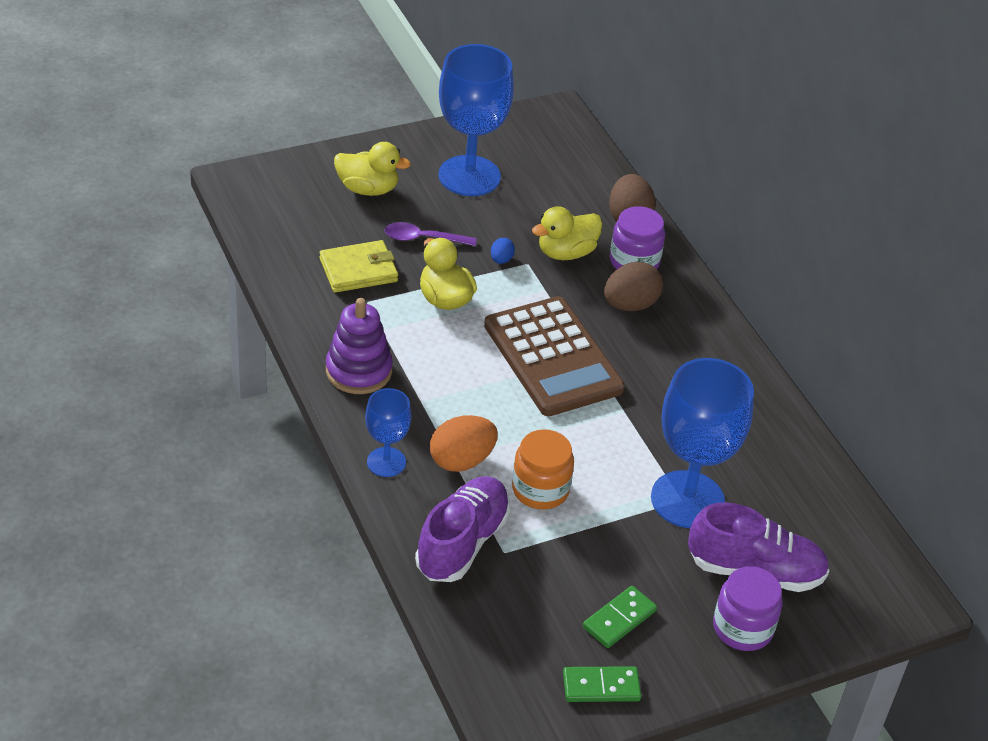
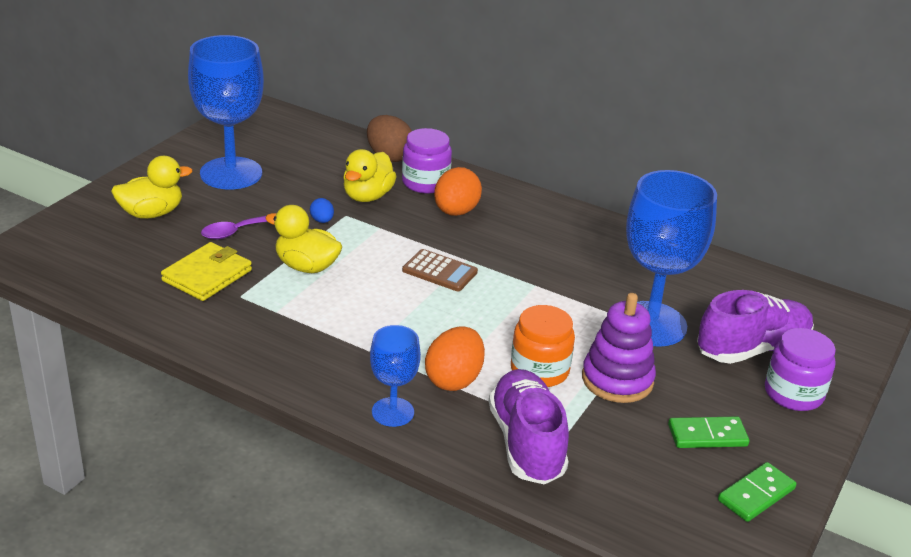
camera: 35 degrees left, 10 degrees down
(358, 371) = (290, 352): purple stacking toy -> purple stacking toy (617, 380)
(553, 357) = (440, 271): brown calculator -> brown calculator, size x0.47
(619, 619) = (707, 435): green domino -> green domino turned 75 degrees clockwise
(630, 305) = (456, 212): brown egg -> orange egg

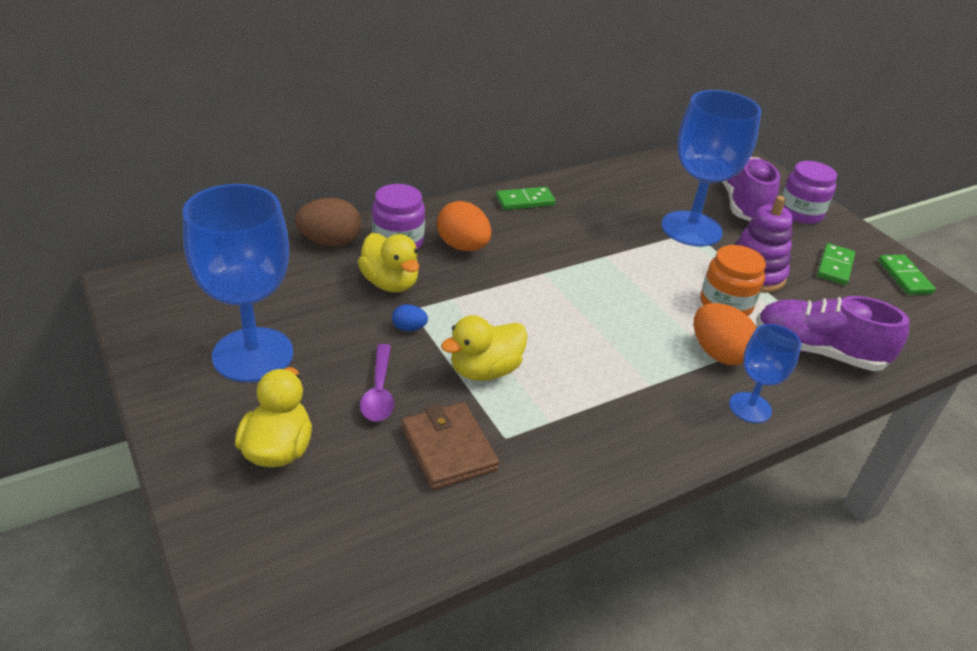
camera: 60 degrees left, 5 degrees up
(207, 275) = (448, 449): yellow wallet -> brown wallet
(440, 271) = (551, 294): brown calculator -> none
(568, 221) = (525, 201): none -> green domino

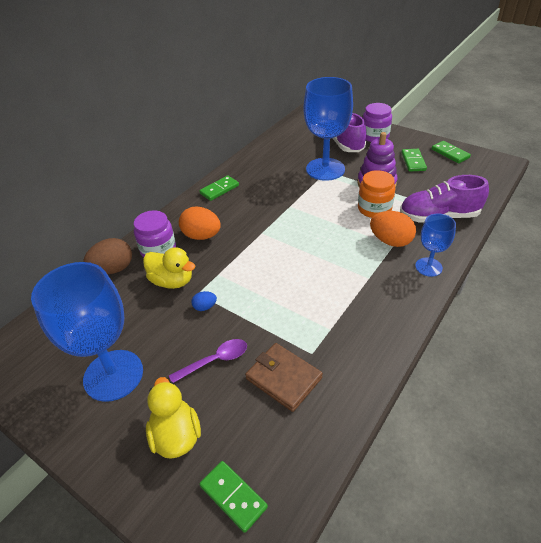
camera: 20 degrees left, 5 degrees up
(297, 542) = (233, 496): none -> green domino
(379, 392) = (215, 360): purple spoon -> purple spoon turned 90 degrees counterclockwise
(485, 370) = (270, 314): yellow duck -> none

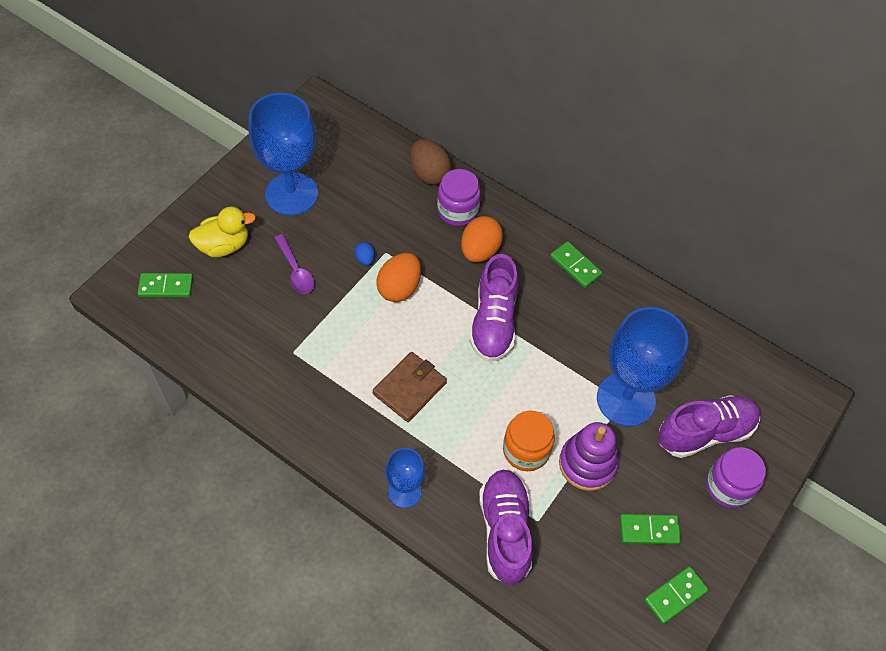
camera: 85 degrees right, 15 degrees up
(172, 281) = (406, 228): yellow duck -> none
(233, 496) = (166, 287): green domino -> green domino turned 45 degrees clockwise
(269, 227) = (493, 322): none -> purple shoe
(283, 378) = (267, 326): brown wallet -> brown wallet (409, 388)
(390, 241) = (456, 458): orange egg -> orange egg (399, 288)

